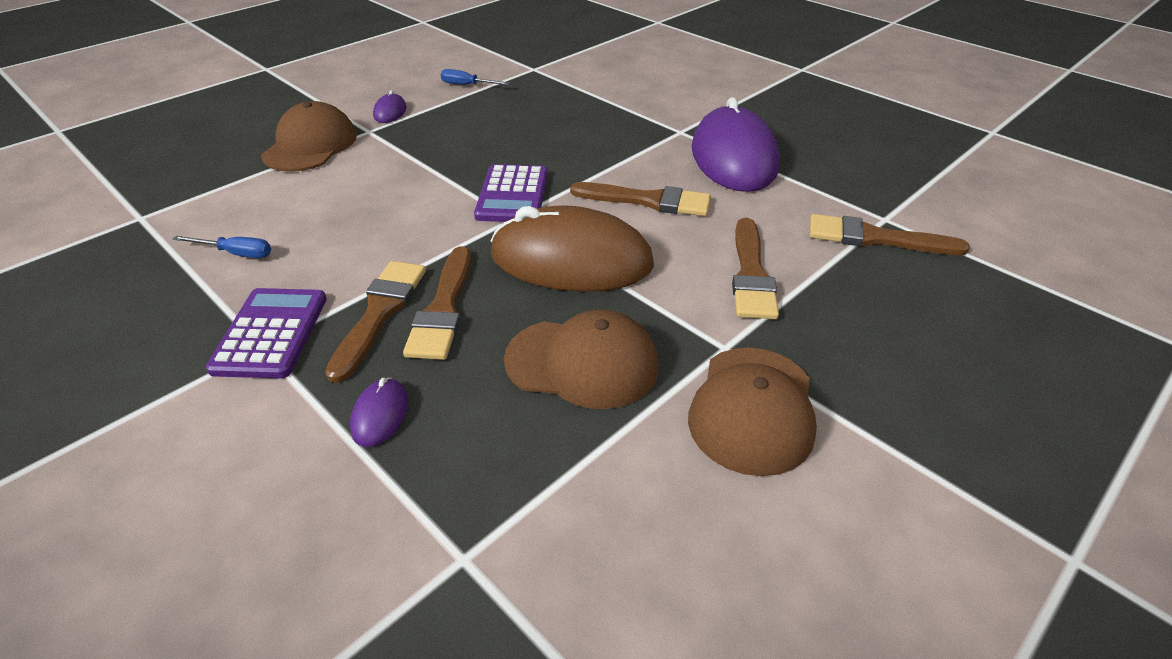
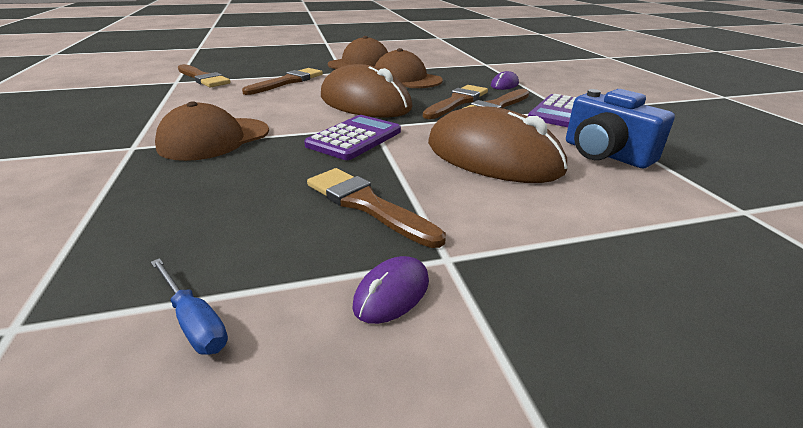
camera: 150 degrees left, 10 degrees down
(236, 253) = (605, 154): blue screwdriver -> blue camera
(310, 145) = (545, 257): brown cap -> brown cap (214, 139)
(360, 213) = (492, 156): none -> brown mouse
(648, 201) = (270, 114): brown brush -> brown brush (367, 205)
(734, 157) = (156, 120): purple mouse -> none

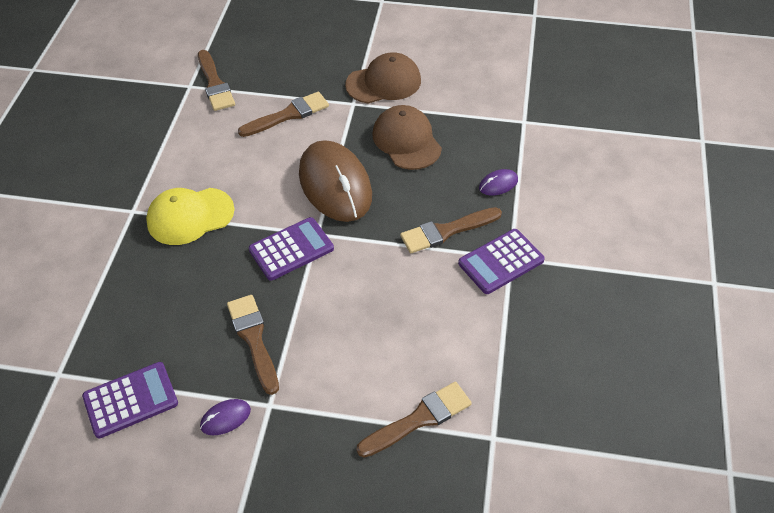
camera: 25 degrees right, 20 degrees up
(194, 321) = (131, 400): blue screwdriver -> purple calculator
(214, 139) = (190, 216): brown cap -> yellow cap
(457, 102) = (420, 209): brown brush -> brown brush (419, 419)
(492, 156) = (377, 312): brown mouse -> none
(605, 154) = (469, 339): blue camera -> none

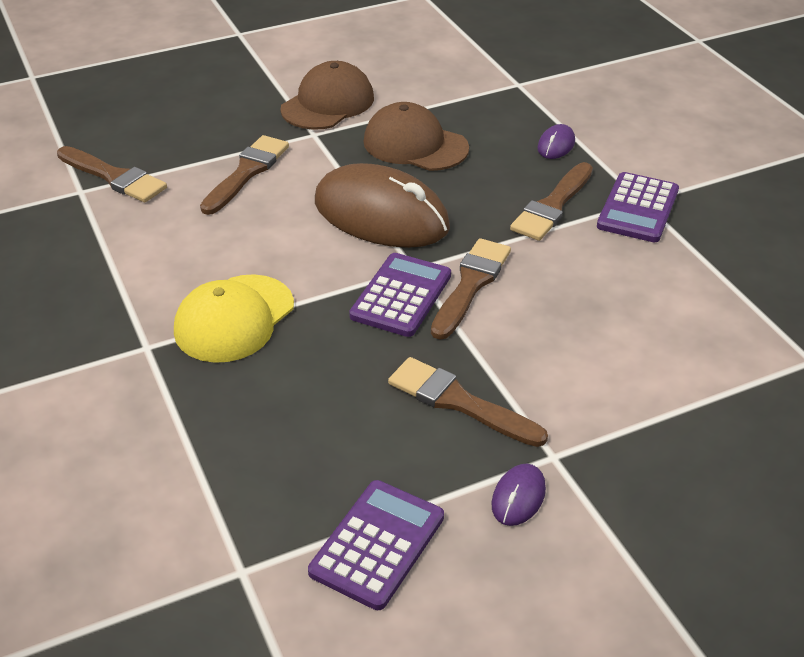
camera: 35 degrees left, 10 degrees down
(419, 419) = (725, 383): brown brush -> brown brush (471, 285)

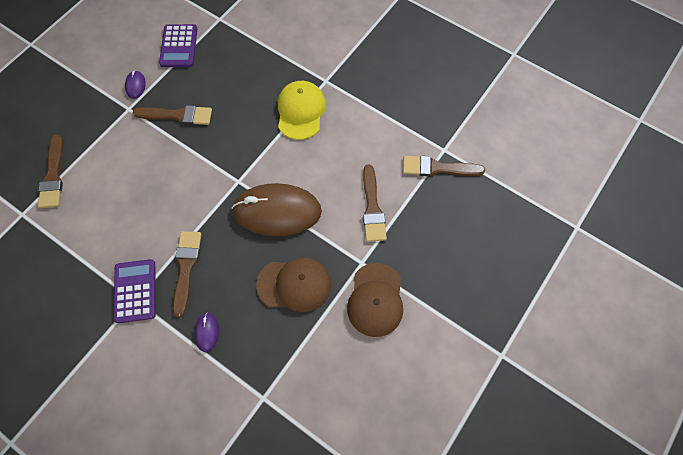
camera: 150 degrees right, 25 degrees up
(401, 296) = (234, 160): purple calculator -> none
(471, 285) = (204, 184): brown brush -> brown brush (53, 176)

